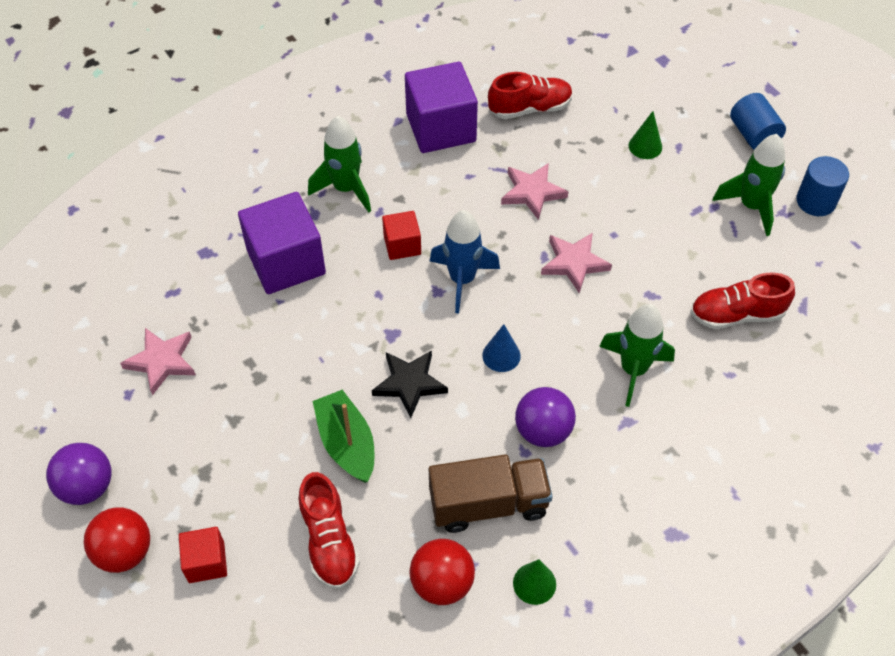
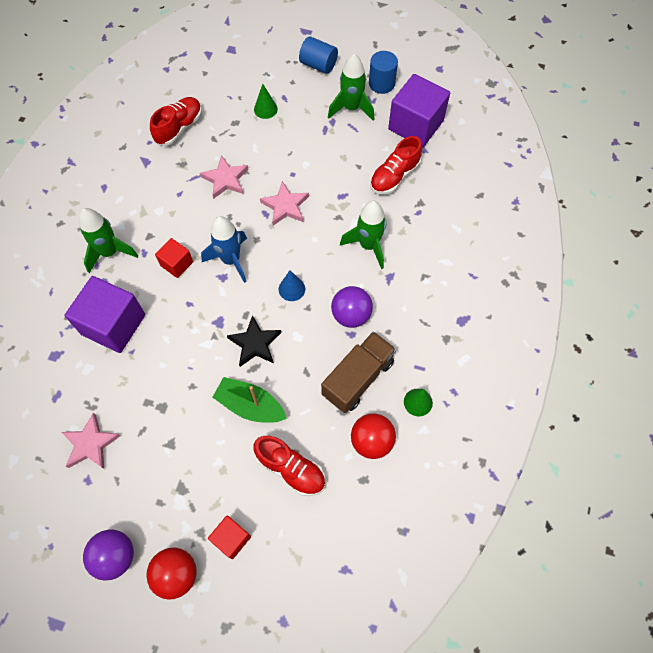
camera: 40 degrees left, 10 degrees up
(441, 128) = (135, 174): purple cube -> purple cube (415, 125)

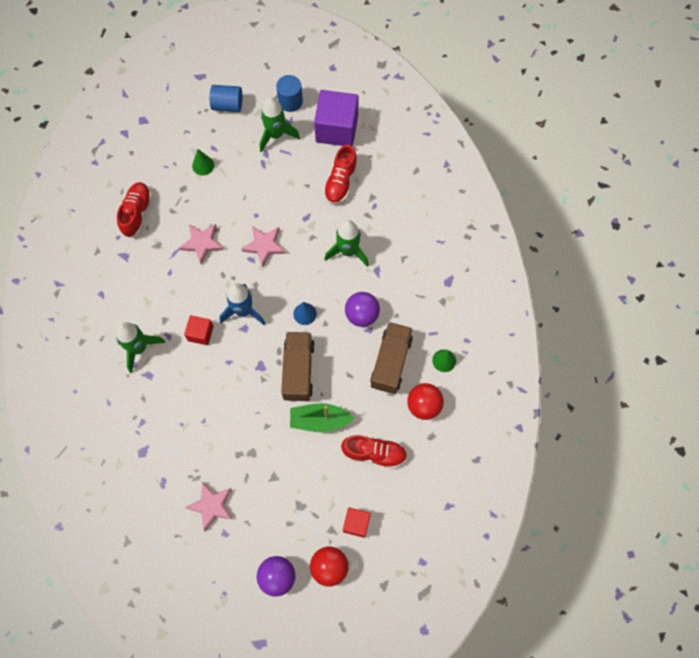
camera: 25 degrees left, 5 degrees up
(113, 324) = (176, 406): purple cube -> none
(255, 343) = (298, 370): black star -> brown truck

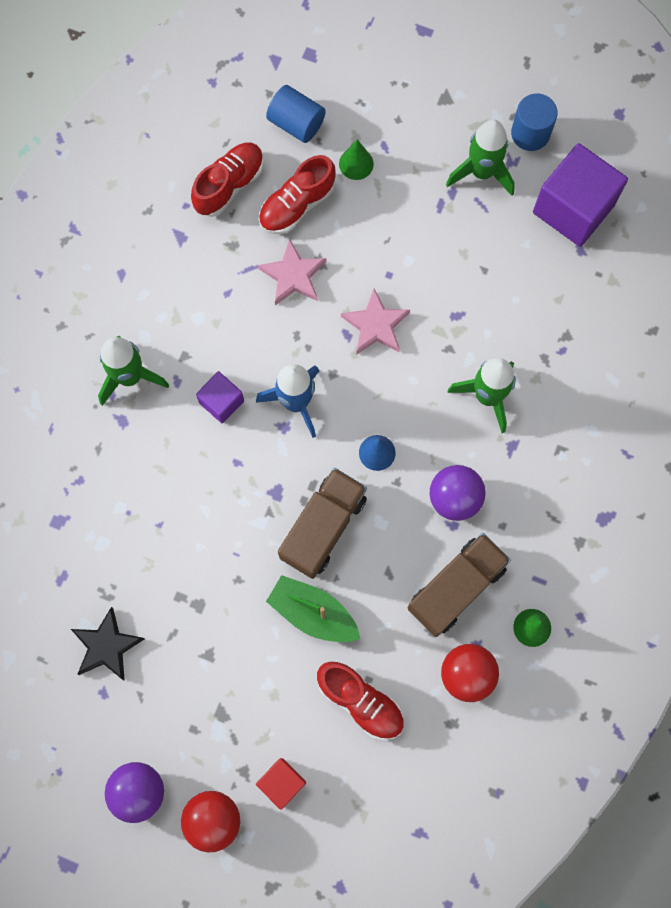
camera: 30 degrees right, 5 degrees up
(200, 333) = (221, 402): red cube -> purple cube
(211, 506) = (106, 646): pink star -> black star
(227, 105) = (439, 93): blue cylinder -> blue cylinder (296, 123)
(340, 182) = (534, 290): red shoe -> red shoe (297, 205)

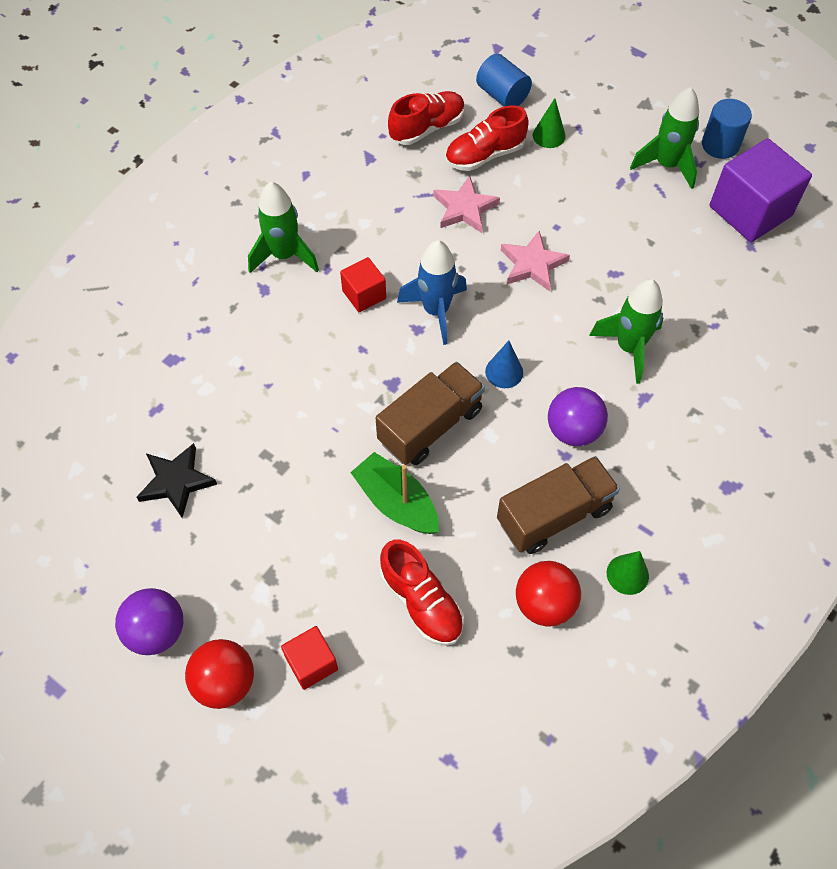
camera: 15 degrees right, 15 degrees down
(221, 402) = (364, 294): purple cube -> red cube

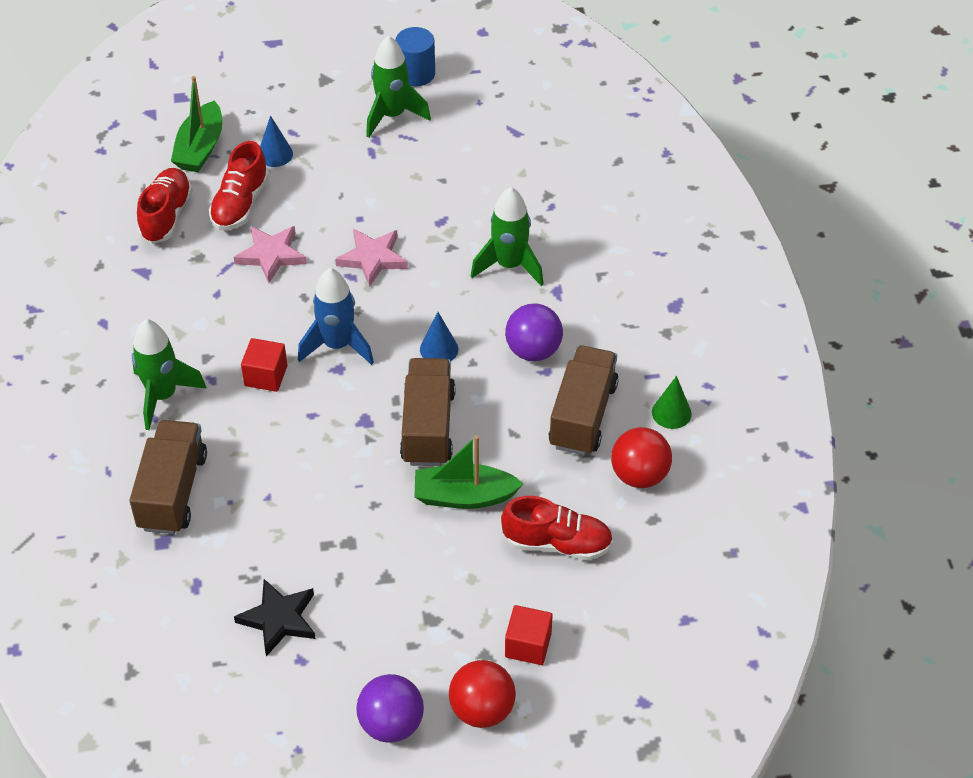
camera: 45 degrees left, 10 degrees down
(215, 329) = (172, 491): none -> brown truck
(502, 95) = (200, 148): blue cylinder -> green boat
(549, 135) = (275, 154): green cone -> blue cone
(750, 211) = (489, 108): purple cube -> none

